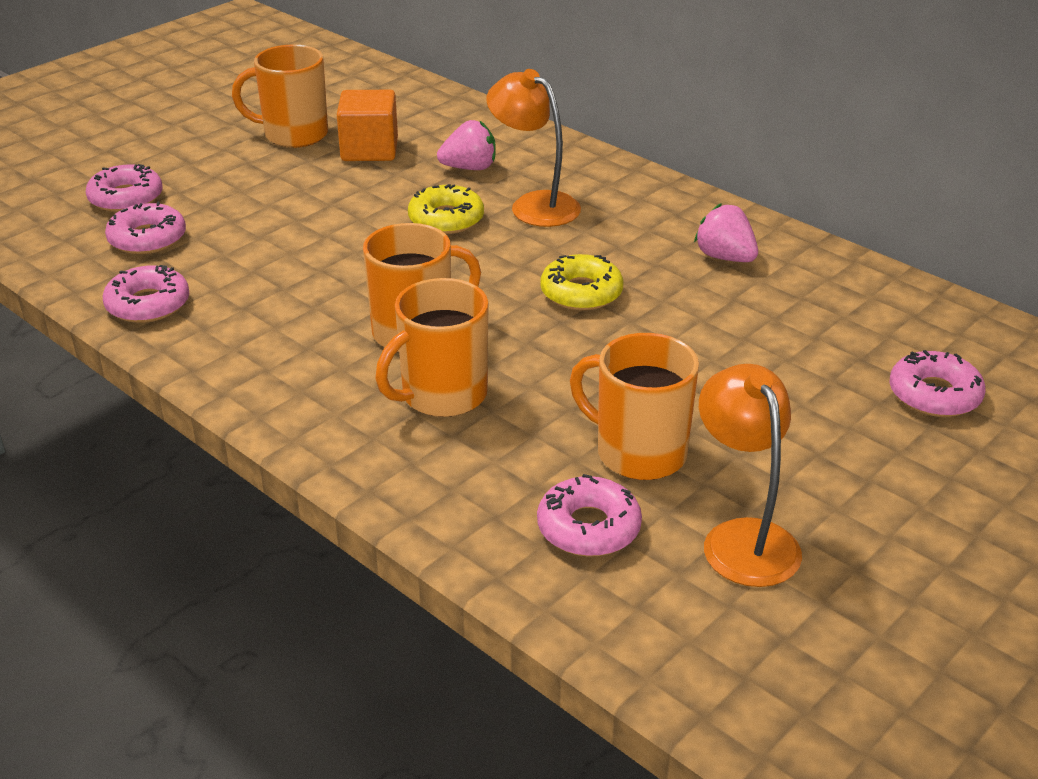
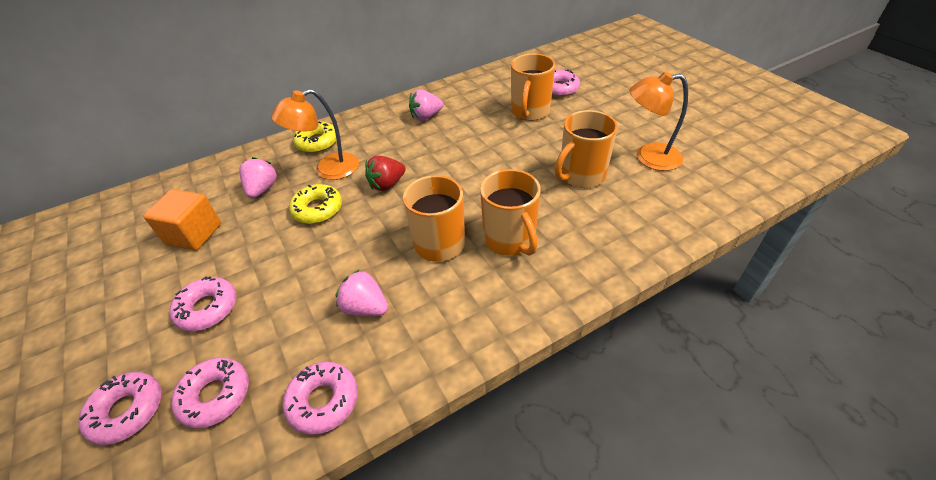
camera: 70 degrees left, 10 degrees up
(281, 299) = (365, 308): none -> pink strawberry
(294, 135) = (128, 275): orange mug -> orange mug (530, 112)
(523, 261) = (387, 184): none -> red strawberry
(581, 293) = (432, 169): yellow donut -> yellow donut (317, 142)
(588, 527) = (637, 203): pink donut -> pink donut (207, 308)

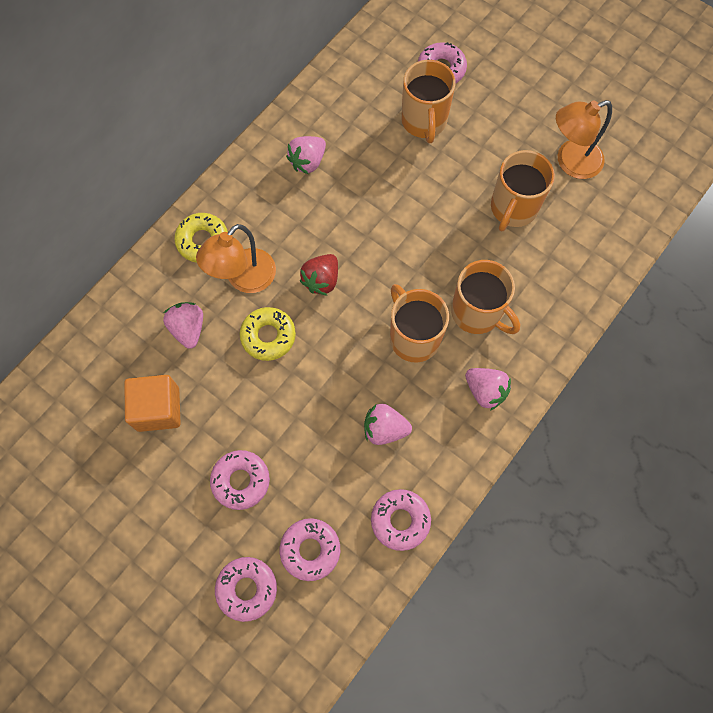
camera: 25 degrees left, 25 degrees up
(485, 305) = (485, 391): none -> pink strawberry

